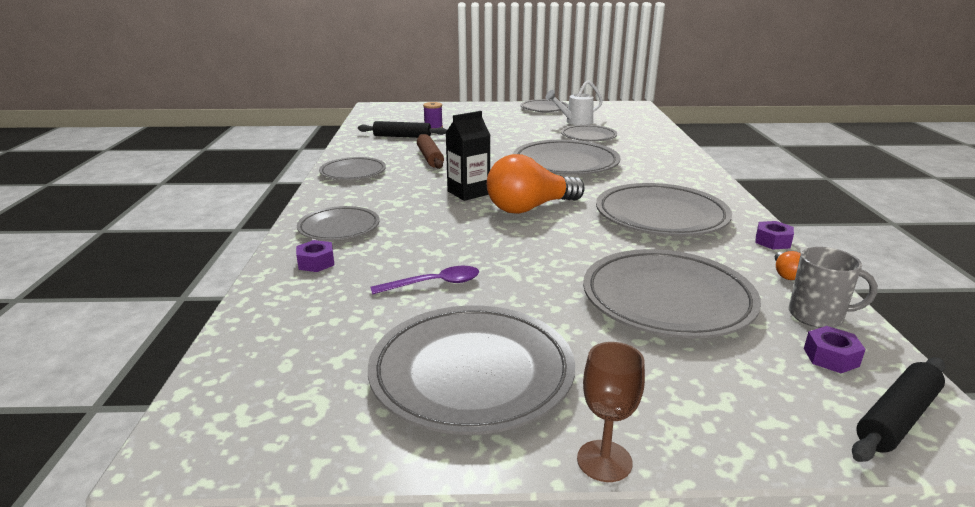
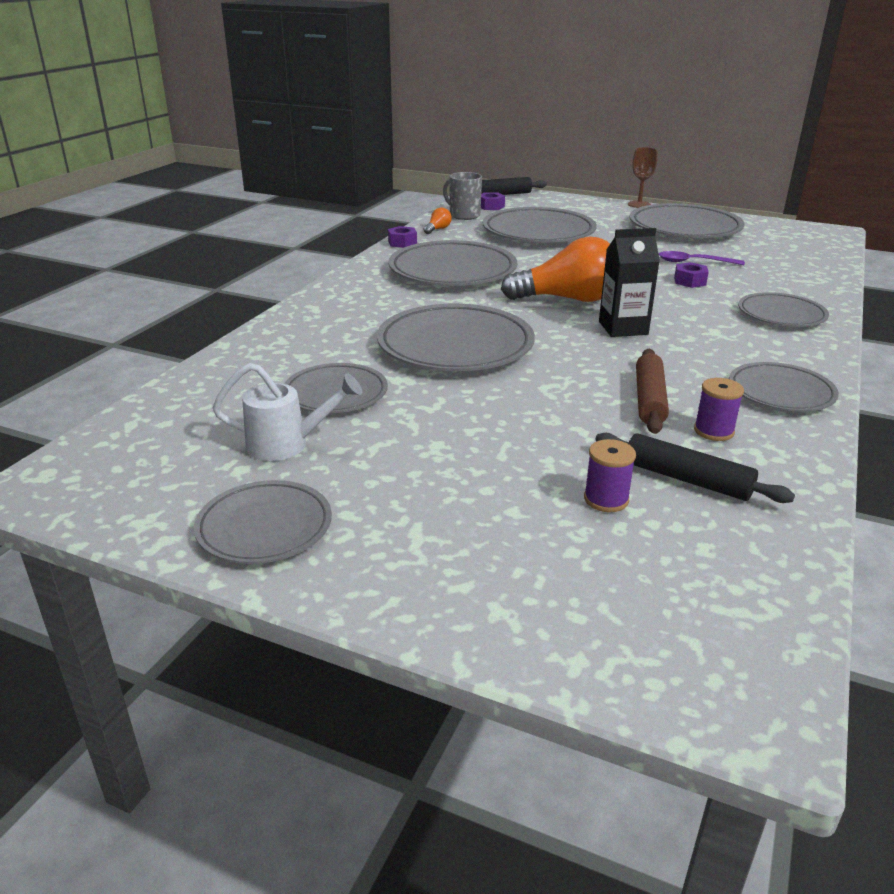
camera: 155 degrees left, 5 degrees up
(316, 263) = (794, 289): purple nut -> purple nut (689, 281)
(392, 151) = (713, 431): none -> purple spool

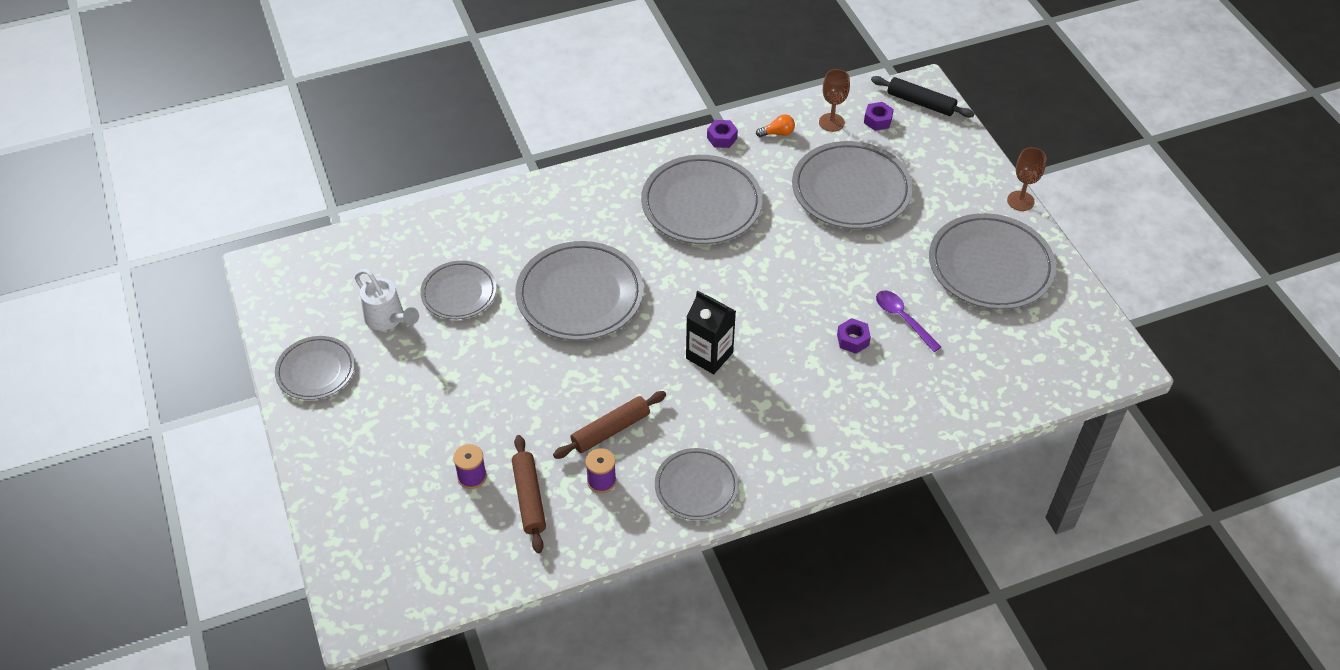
camera: 45 degrees right, 20 degrees up
(464, 215) = (831, 122): grey mug -> brown goblet
(568, 299) = (726, 297): orange light bulb -> none
(687, 479) = (529, 498): black rolling pin -> brown rolling pin
(781, 315) = (845, 425): grey plate -> none

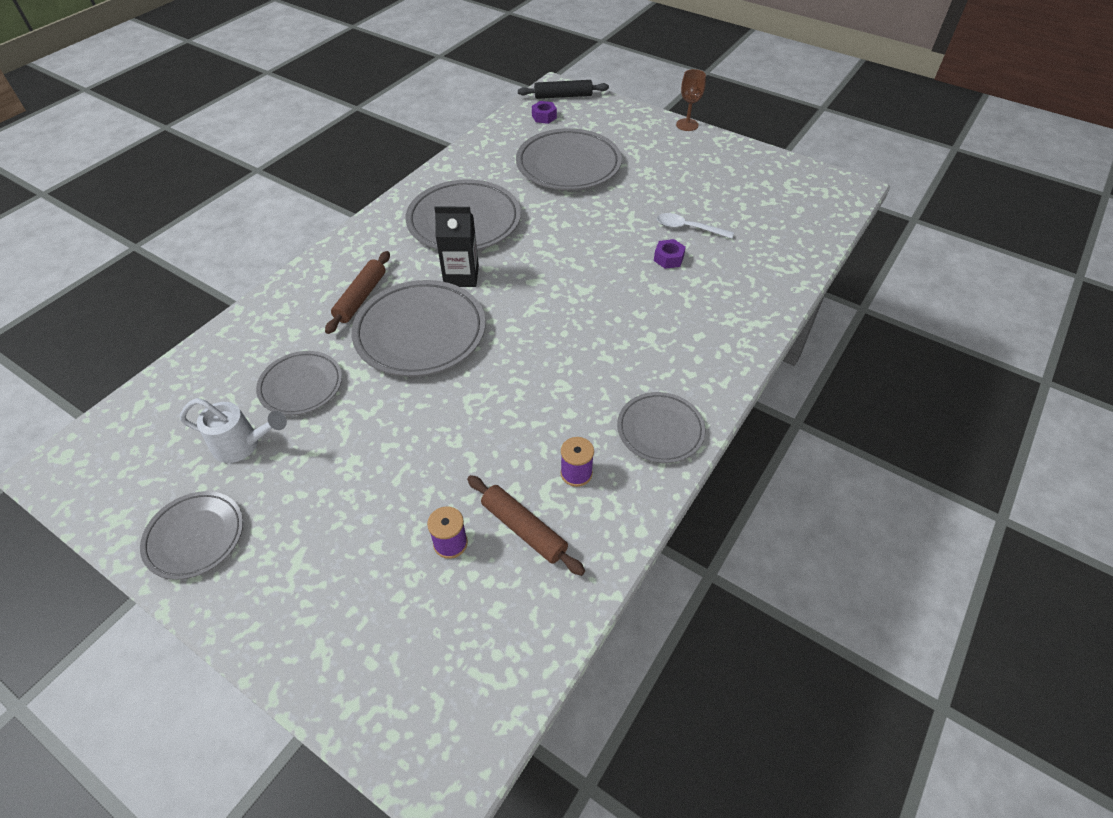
camera: 35 degrees left, 0 degrees up
(610, 430) = (545, 425): brown rolling pin -> brown rolling pin (361, 297)
(709, 355) = (572, 323): black carton -> black carton (461, 276)
(722, 138) = (438, 171): purple nut -> none
(777, 133) = (479, 152): orange light bulb -> none
(831, 122) = (512, 130): brown goblet -> none
(902, 318) = (688, 228): purple spoon -> white spoon
(990, 266) = (710, 170): grey plate -> none

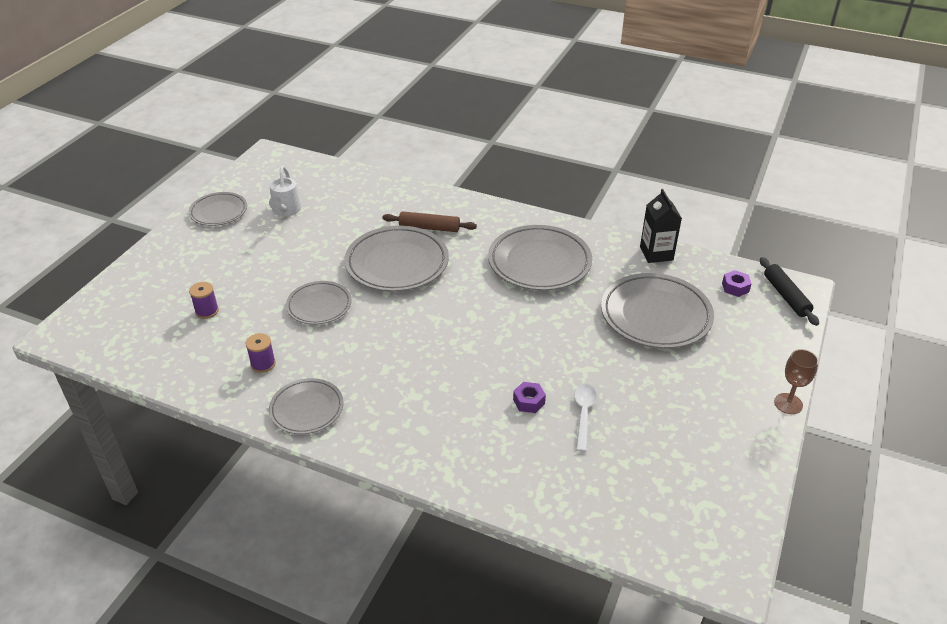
camera: 80 degrees right, 10 degrees down
(301, 386) = (337, 221): grey plate -> grey plate (319, 306)
(461, 276) = (467, 273): black carton -> black carton (656, 253)
(523, 529) = (215, 343): brown rolling pin -> none

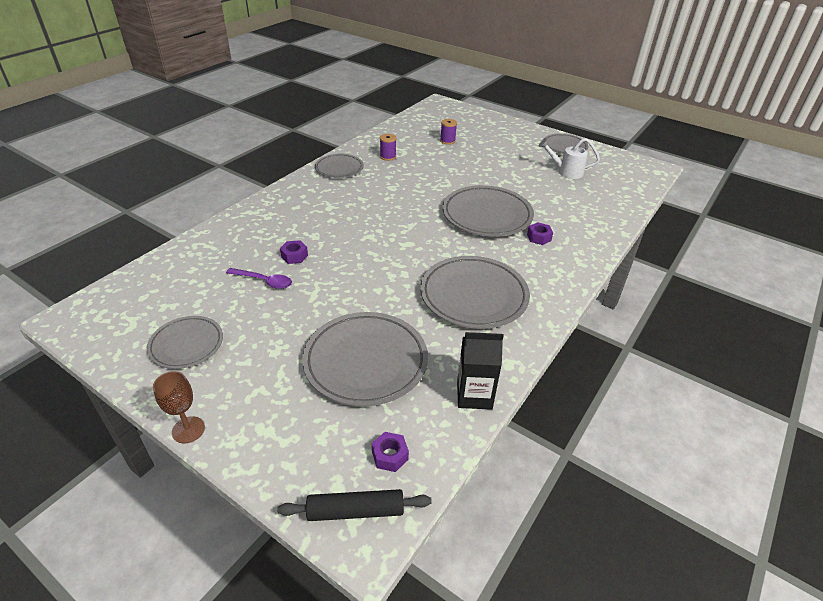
camera: 100 degrees right, 0 degrees up
(319, 306) = (441, 178): grey plate -> grey plate (186, 345)
(429, 227) = (539, 237): brown rolling pin -> purple nut
(583, 414) = (264, 281): white spoon -> purple spoon

